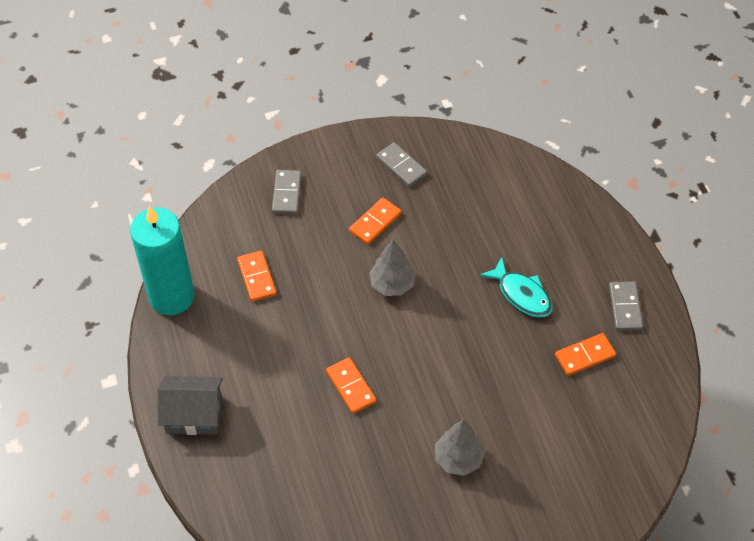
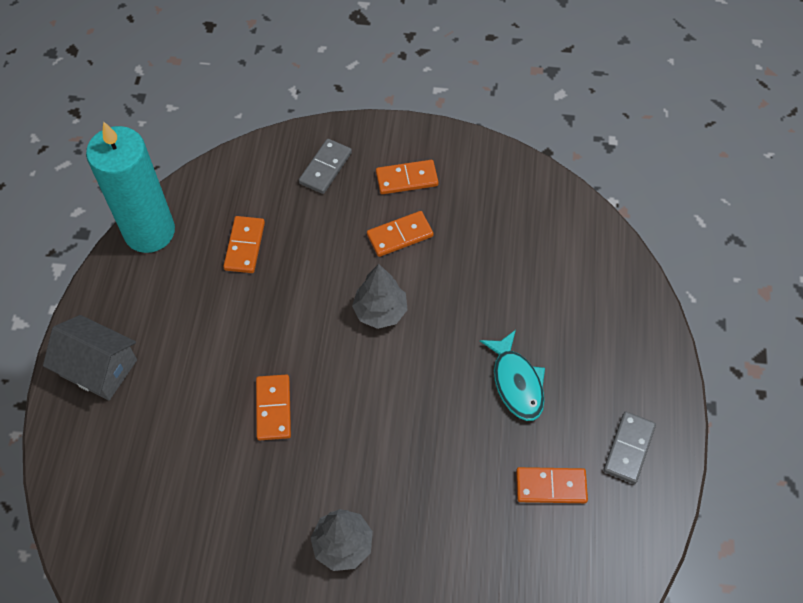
camera: 25 degrees right, 5 degrees up
(356, 178) = (407, 179): none -> orange domino
(401, 166) = (461, 184): grey domino -> none

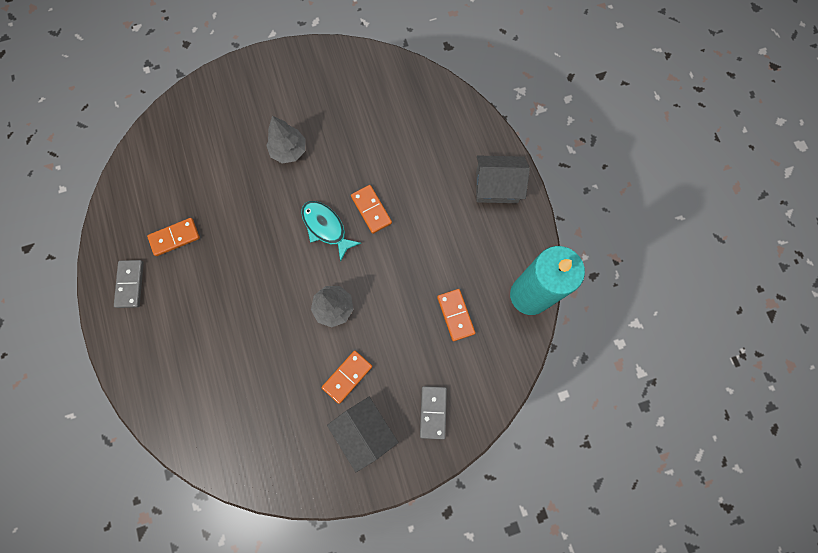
camera: 155 degrees right, 15 degrees up
(407, 179) = (364, 432): orange domino -> grey house
(516, 382) = (219, 297): turquoise fish -> turquoise fish (326, 227)

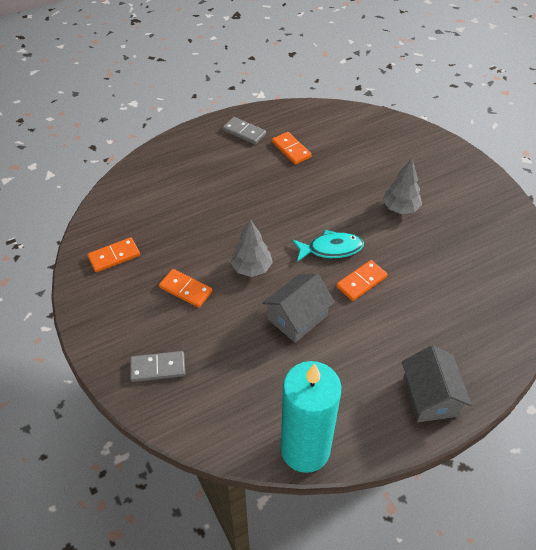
camera: 80 degrees right, 25 degrees down
(130, 284) = (244, 132): grey domino -> grey domino turned 45 degrees clockwise
(326, 227) = (331, 249): turquoise fish -> turquoise fish turned 45 degrees clockwise
(364, 432) = (133, 312): grey house -> grey house (297, 317)
(455, 315) = (265, 374): orange domino -> orange domino (114, 256)

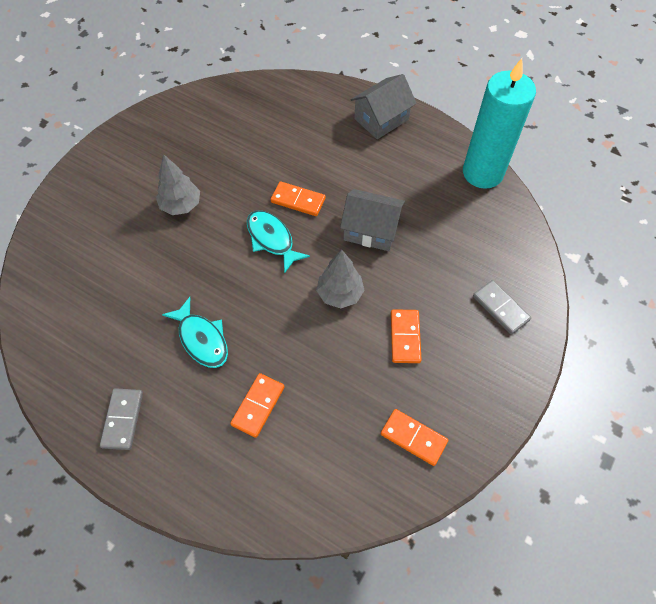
camera: 120 degrees left, 10 degrees up
(272, 181) = (202, 339): none -> turquoise fish
(291, 149) = (133, 346): orange domino -> orange domino (258, 406)

